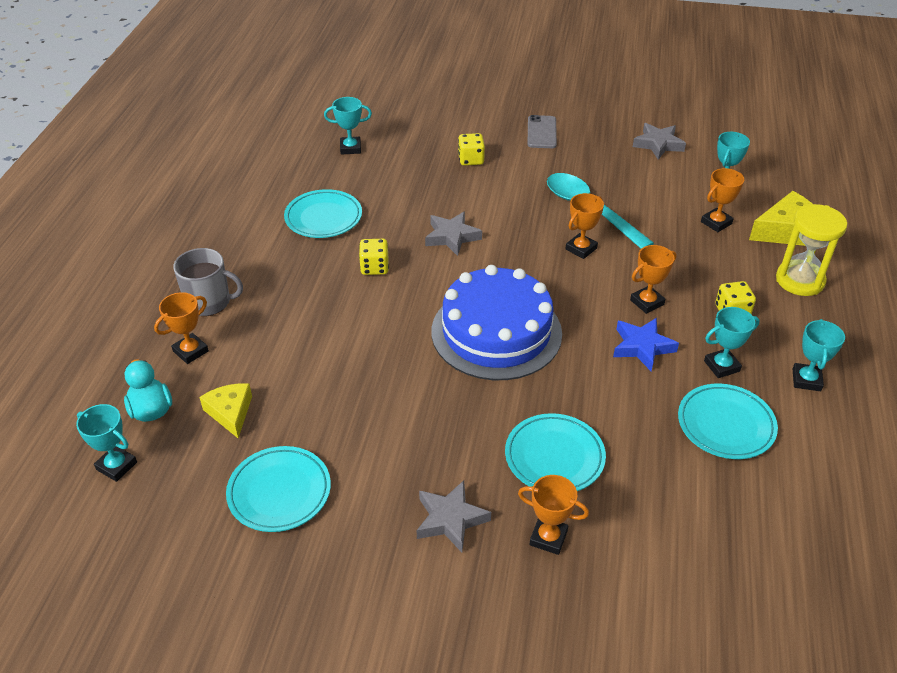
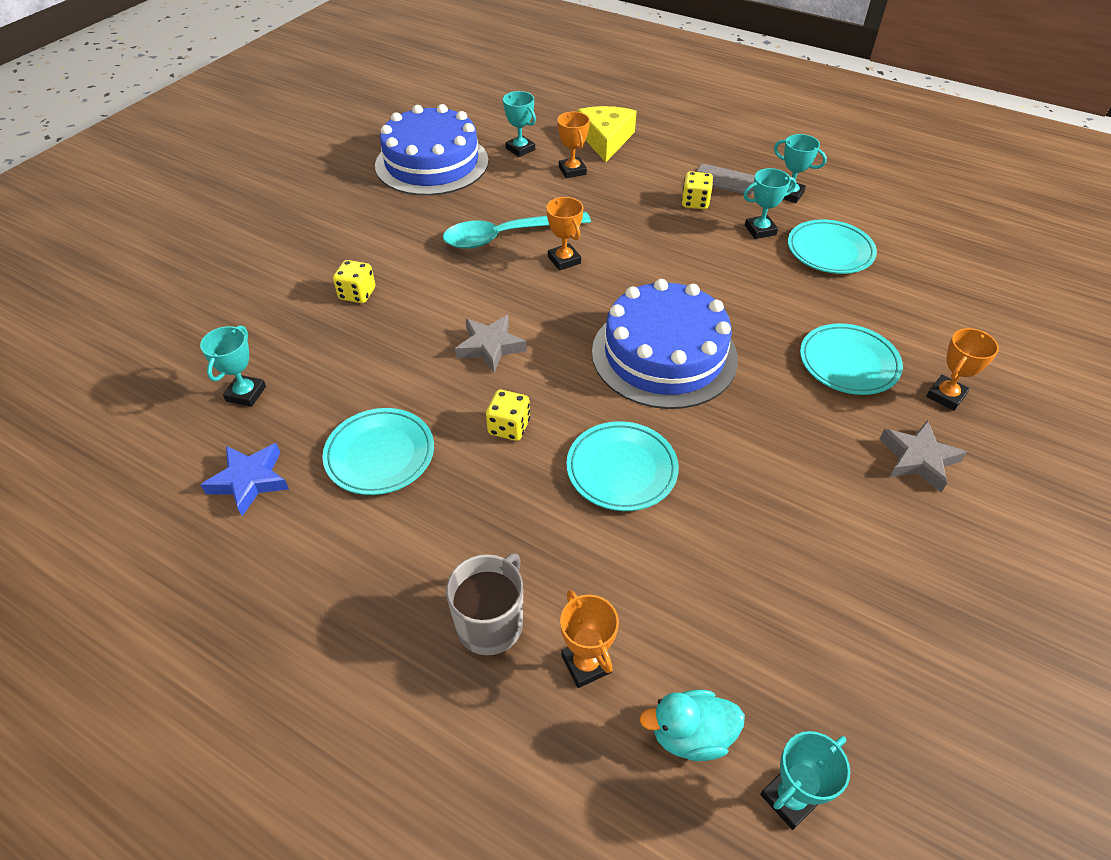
camera: 70 degrees left, 5 degrees up
(230, 412) = (720, 633): yellow cheese -> none
(279, 492) = (864, 603): turquoise plate -> turquoise plate (621, 469)
(541, 132) = (349, 228): grey phone -> grey phone (725, 180)
(642, 347) = (721, 266): blue star -> blue star (250, 481)
(647, 302) = (662, 244): orange trophy -> none
(658, 144) = (432, 163): grey star -> blue cake
(721, 366) = (760, 230): turquoise trophy -> turquoise trophy turned 75 degrees clockwise
(800, 280) = (671, 156): yellow hourglass -> none

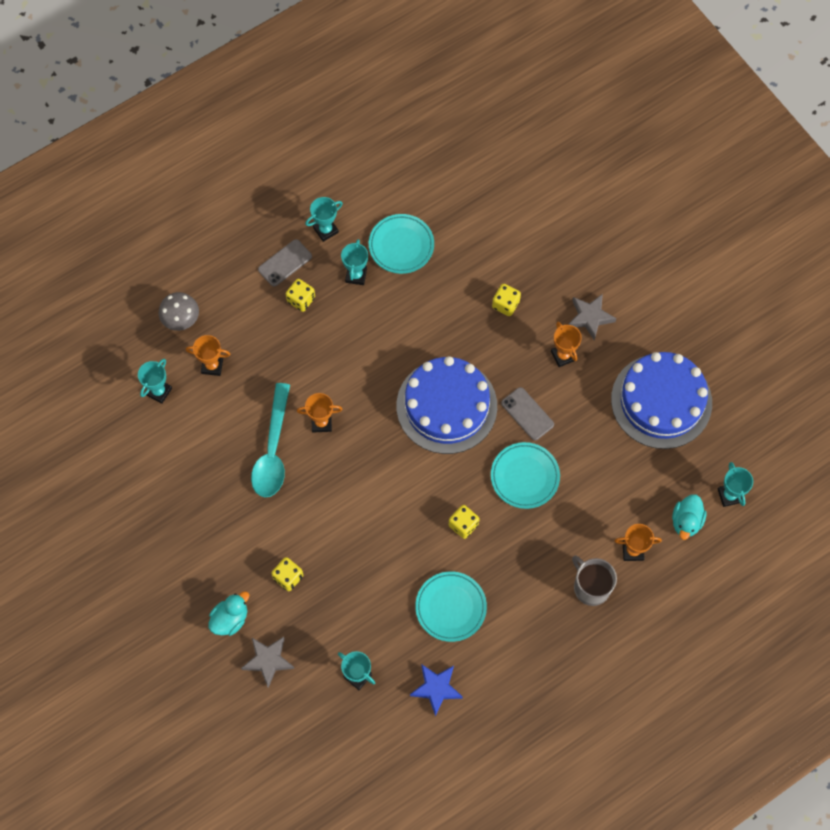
camera: 65 degrees left, 20 degrees up
(287, 267) = (230, 619): none -> turquoise duck
(432, 163) = (142, 468): blue cake -> blue cake (661, 401)
(490, 347) = (387, 508): grey star -> grey star (268, 661)
(520, 149) = (159, 391): turquoise trophy -> turquoise trophy turned 45 degrees counterclockwise
(605, 140) = (181, 320): yellow cheese -> grey mushroom
(716, 439) = (527, 414): none -> grey phone
(848, 363) = (505, 304): turquoise plate -> yellow dice
(946, 396) = (555, 270): orange trophy -> orange trophy (563, 355)

